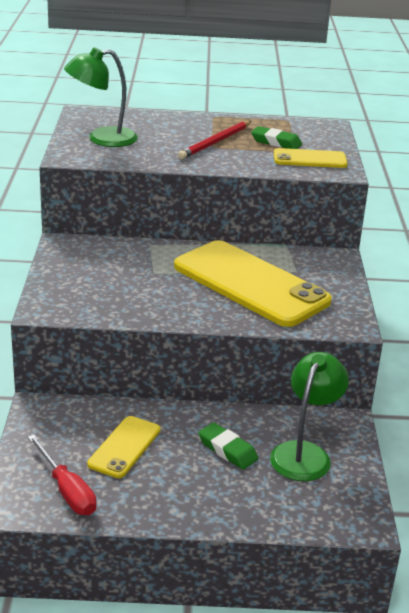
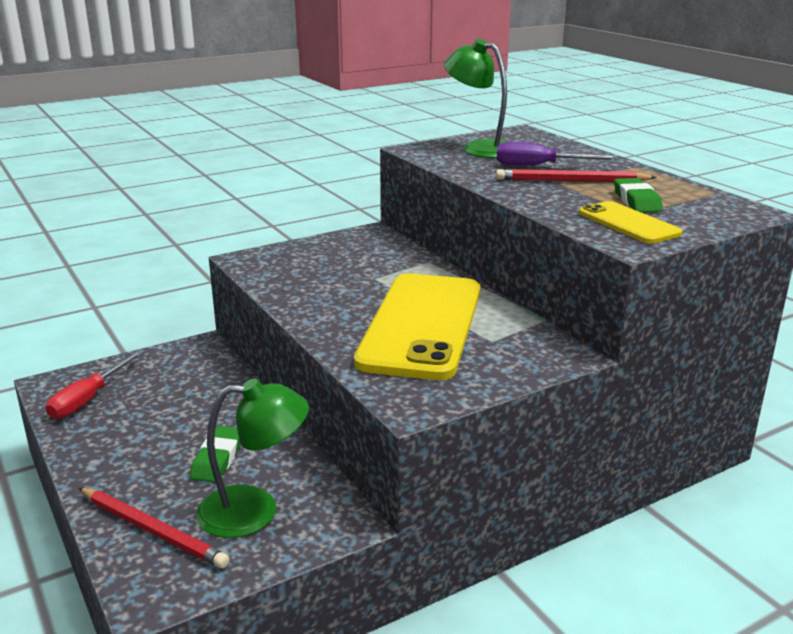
camera: 60 degrees right, 5 degrees down
(124, 447) = (175, 403): yellow phone -> none
(172, 138) = (540, 166): none -> purple screwdriver
(291, 503) = (152, 530): none -> red pencil

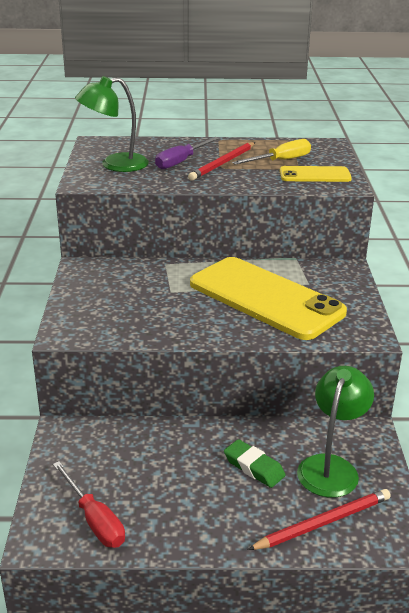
camera: 60 degrees left, 5 degrees up
(636, 201) = (280, 161): green eraser -> yellow screwdriver

